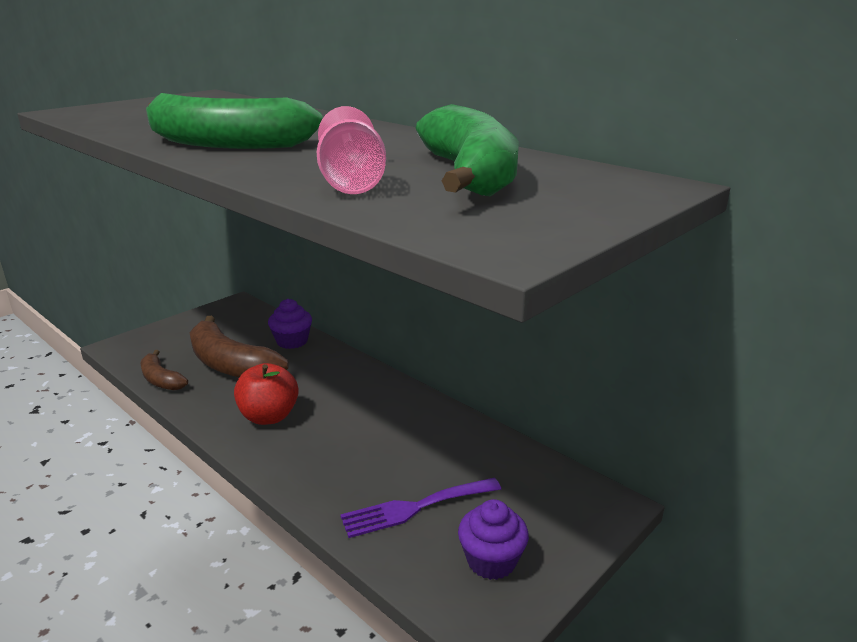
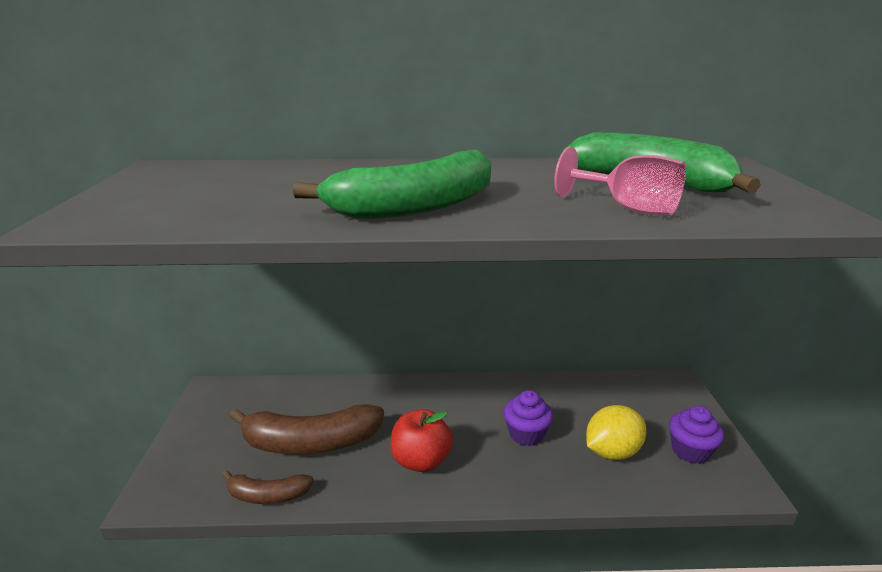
camera: 45 degrees left, 0 degrees up
(292, 341) = (327, 394): purple cupcake -> purple cupcake (526, 434)
(415, 508) = (612, 452): purple fork -> yellow lemon

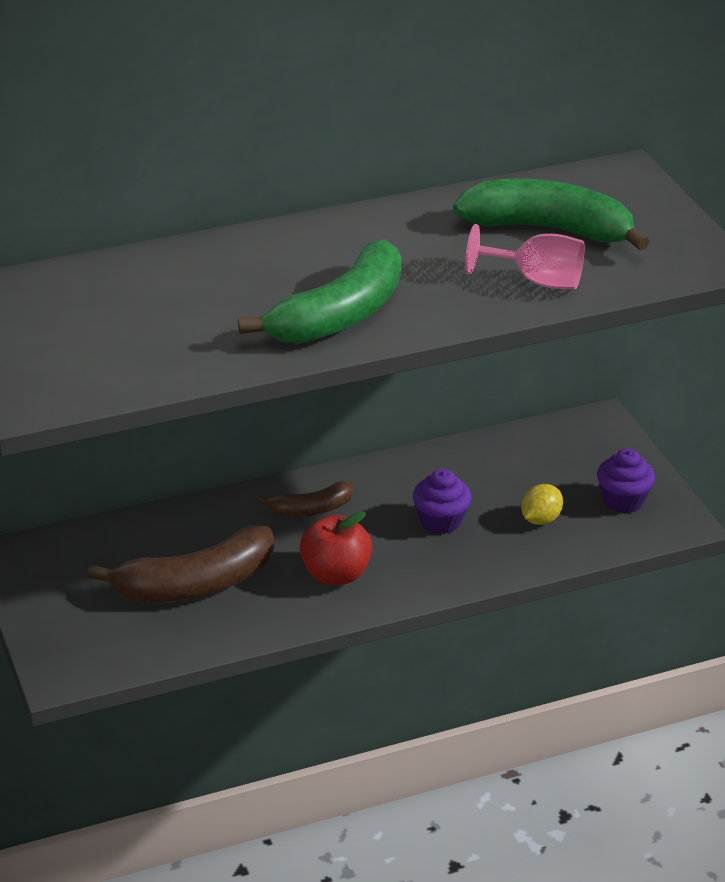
camera: 20 degrees left, 10 degrees up
(267, 495) = (189, 644): brown banana -> brown banana (311, 509)
(612, 452) = (540, 519): yellow lemon -> yellow lemon, size x0.66

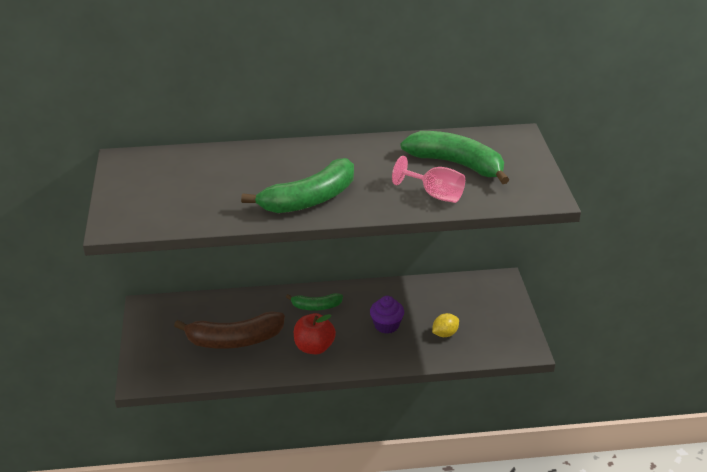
camera: 15 degrees right, 0 degrees up
(311, 509) = (316, 306): brown banana -> green banana
(623, 500) = (498, 330): purple cupcake -> none

